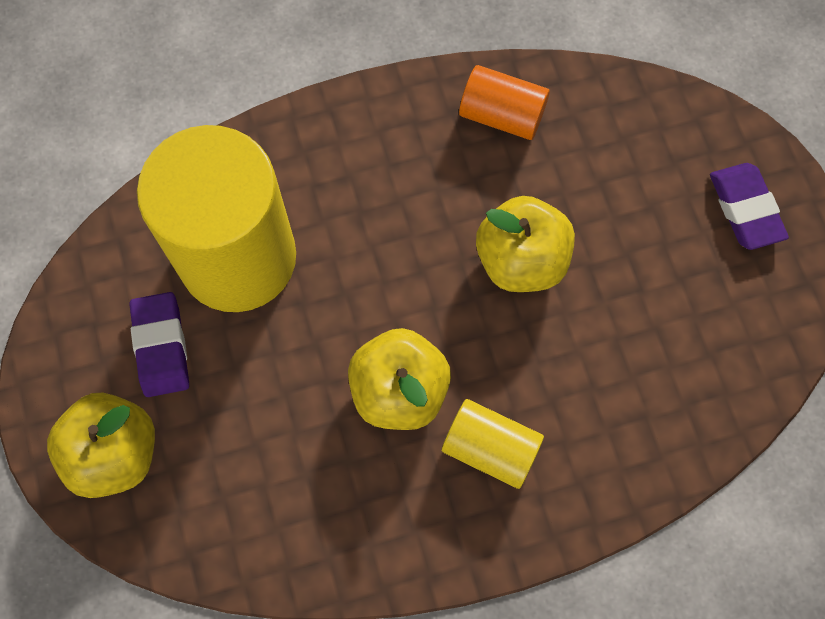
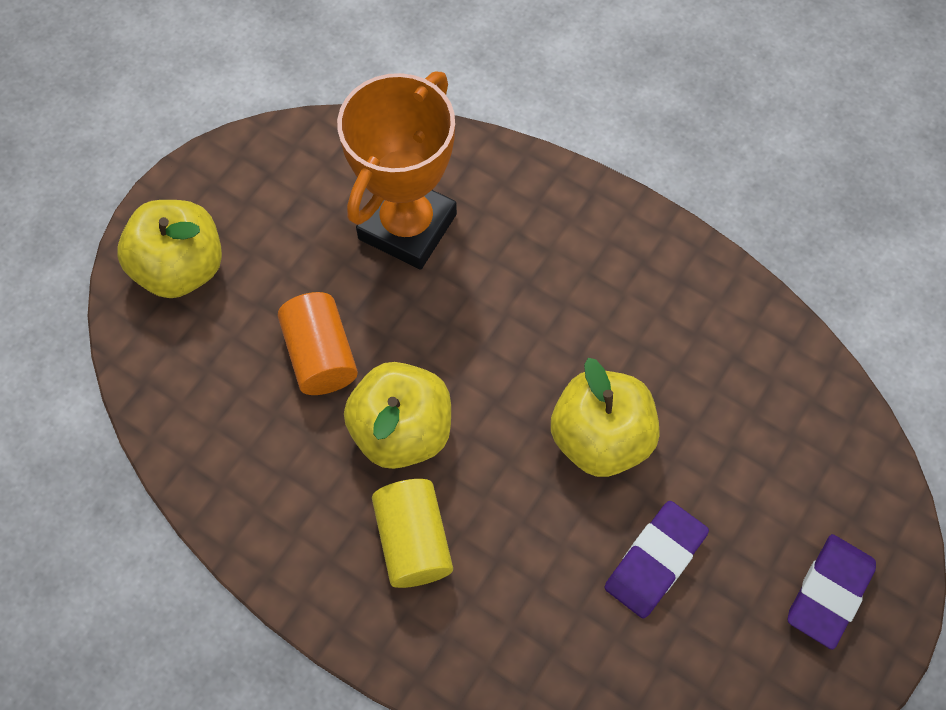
camera: 50 degrees right, 5 degrees down
(161, 347) = (290, 232): purple eraser -> purple eraser (655, 561)
(237, 258) = (407, 227): yellow cylinder -> orange trophy
(502, 115) = (715, 322): orange cylinder -> orange cylinder (321, 355)

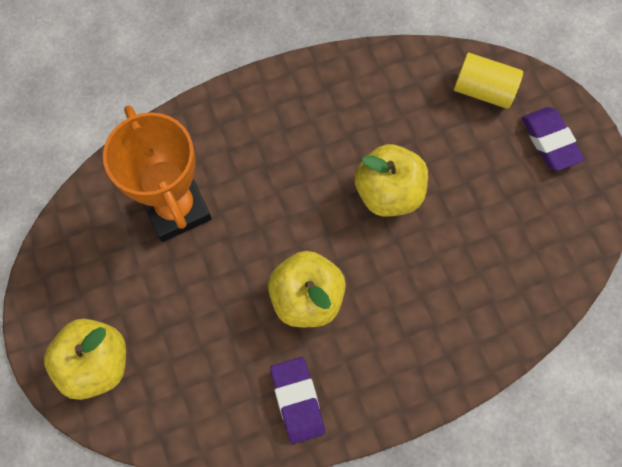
camera: 55 degrees left, 5 degrees up
(321, 355) = (223, 314): orange cylinder -> none
(413, 540) = (378, 335): yellow cylinder -> yellow cylinder (483, 90)
(655, 561) = (477, 213): purple eraser -> purple eraser (297, 400)

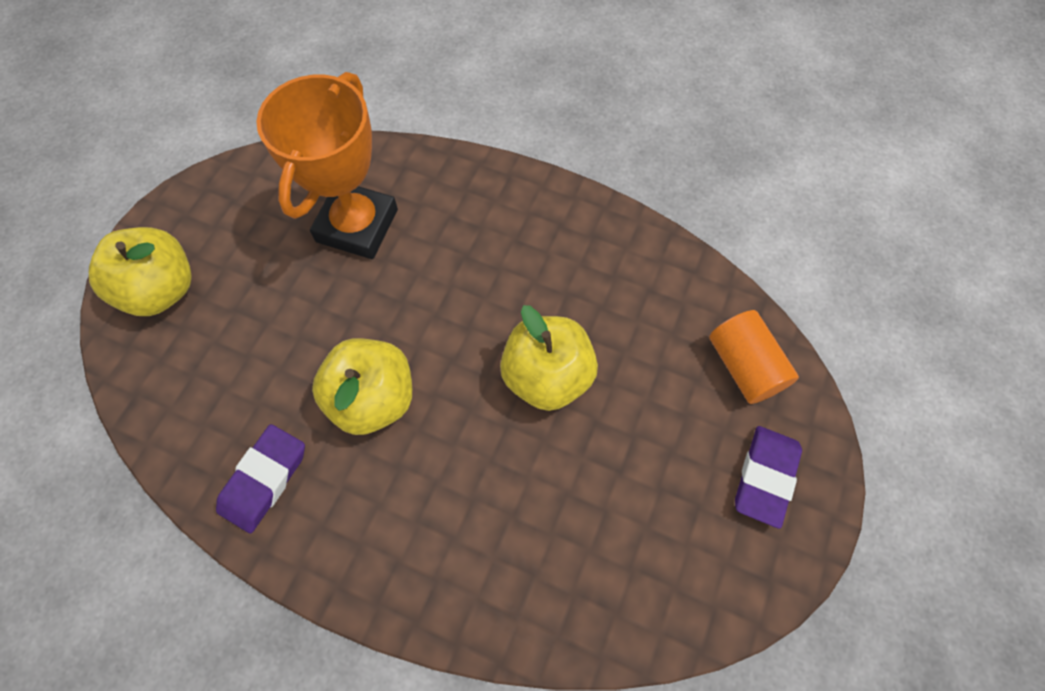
camera: 45 degrees right, 5 degrees down
(483, 90) = (744, 366): yellow cylinder -> orange cylinder

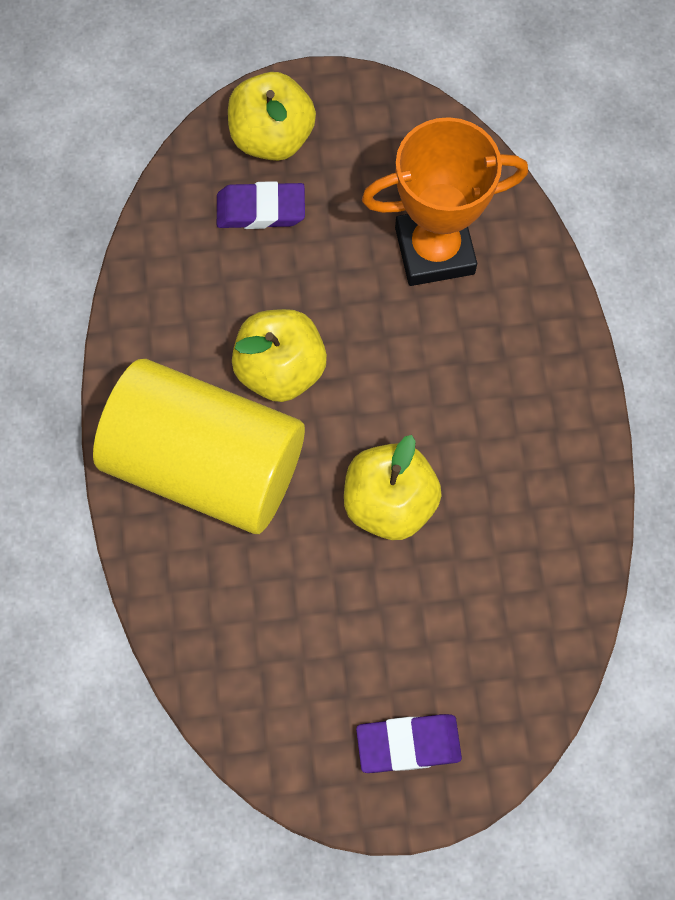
camera: 60 degrees right, 5 degrees up
(264, 479) = (165, 330): purple eraser -> purple eraser (261, 209)
(416, 513) = (206, 464): none -> yellow cylinder
(744, 366) = (509, 677): orange cylinder -> none

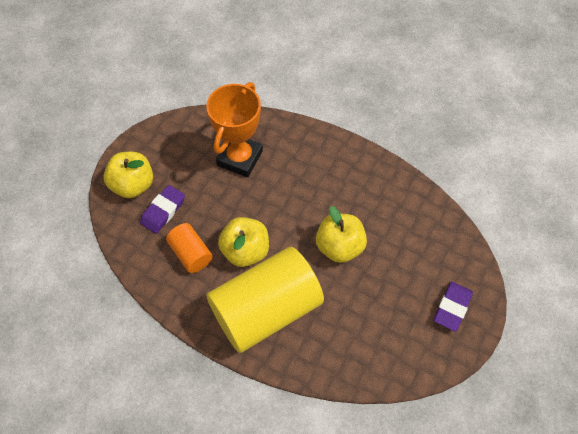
camera: 55 degrees left, 10 degrees down
(220, 297) = (191, 254): none -> orange cylinder

